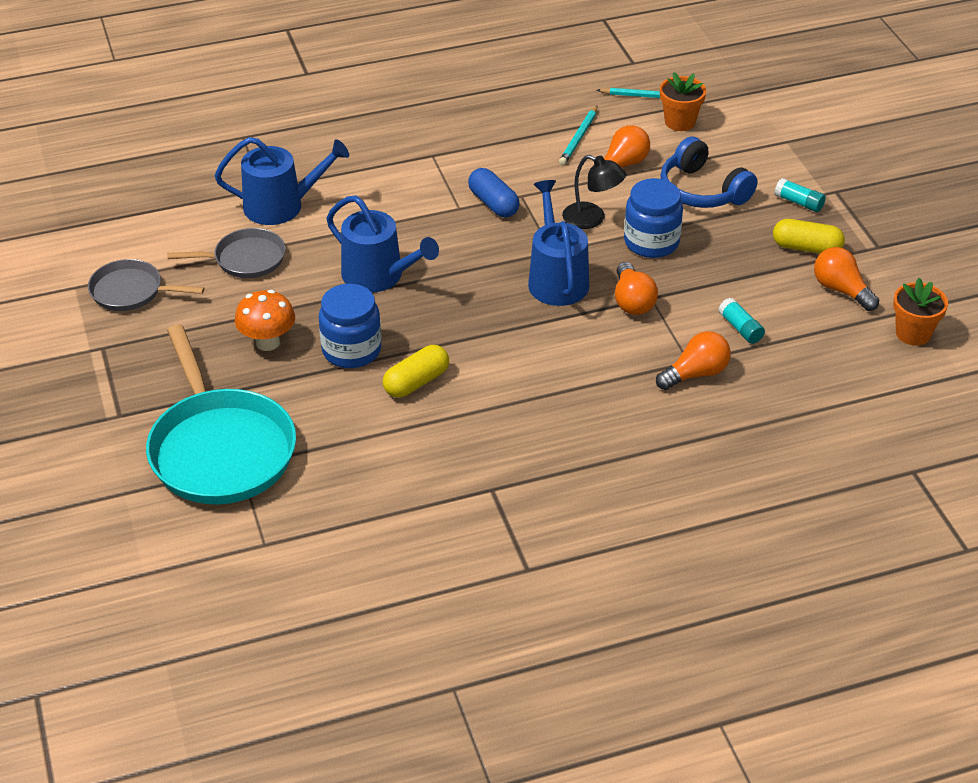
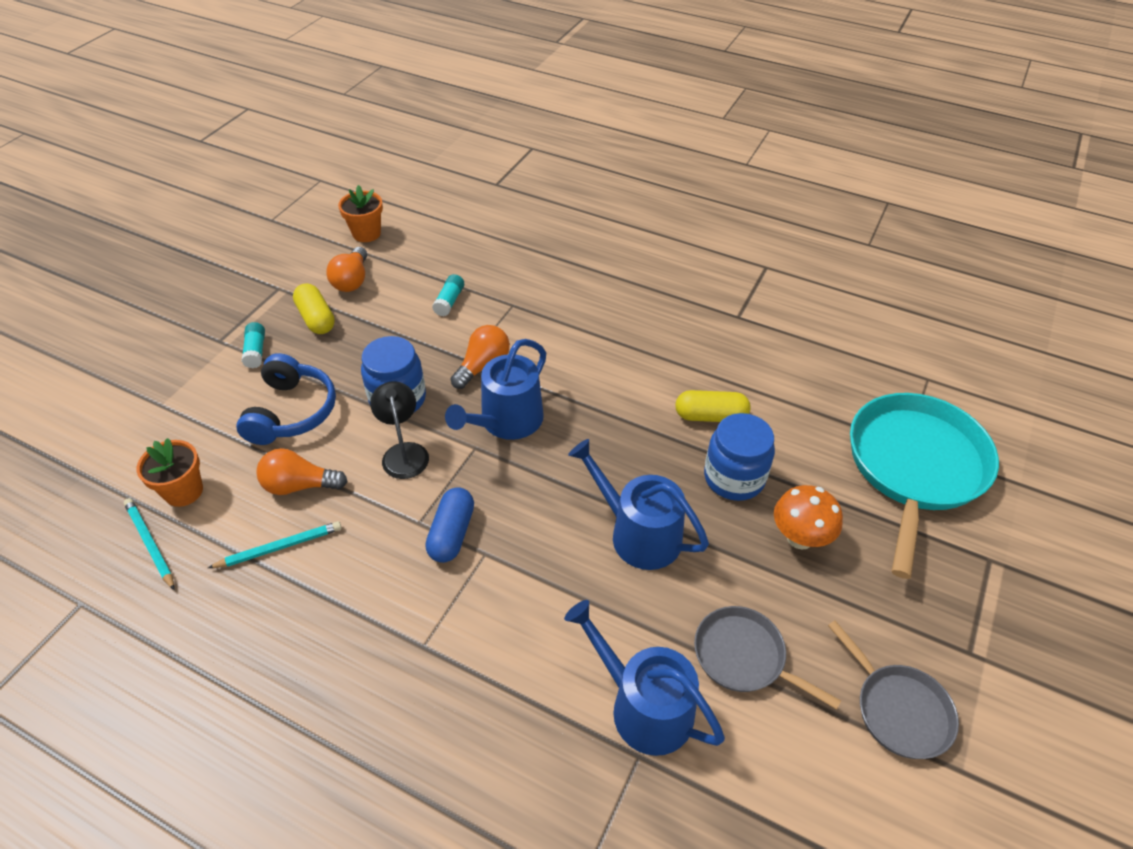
camera: 135 degrees left, 5 degrees up
(378, 276) = (638, 534): blue watering can -> blue watering can turned 45 degrees counterclockwise
(696, 374) = (521, 295): orange light bulb -> none

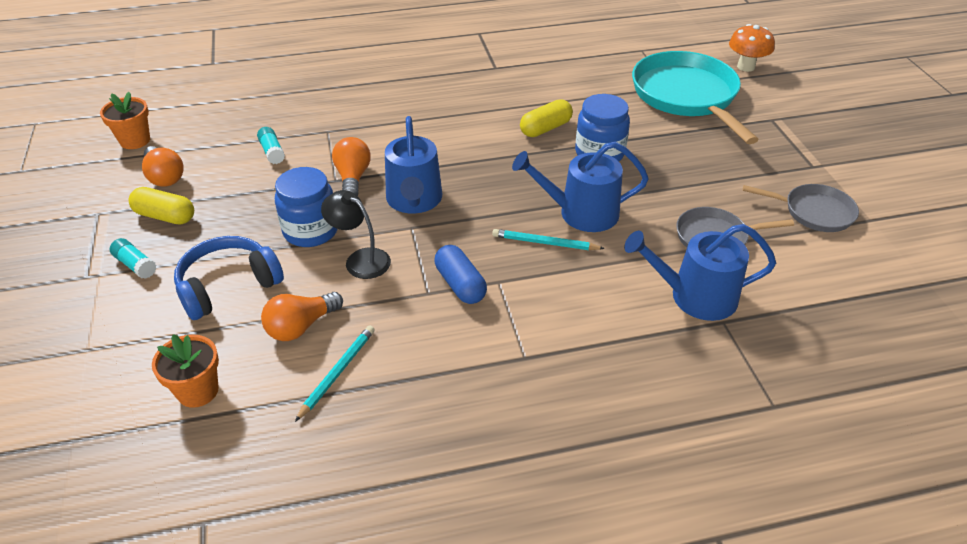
camera: 40 degrees left, 5 degrees down
(150, 544) = (215, 442): turquoise pencil -> turquoise pencil (545, 243)
(292, 412) = (228, 286): blue headphones -> blue headphones turned 90 degrees counterclockwise
(800, 538) = (672, 162): orange mushroom -> orange mushroom (746, 67)

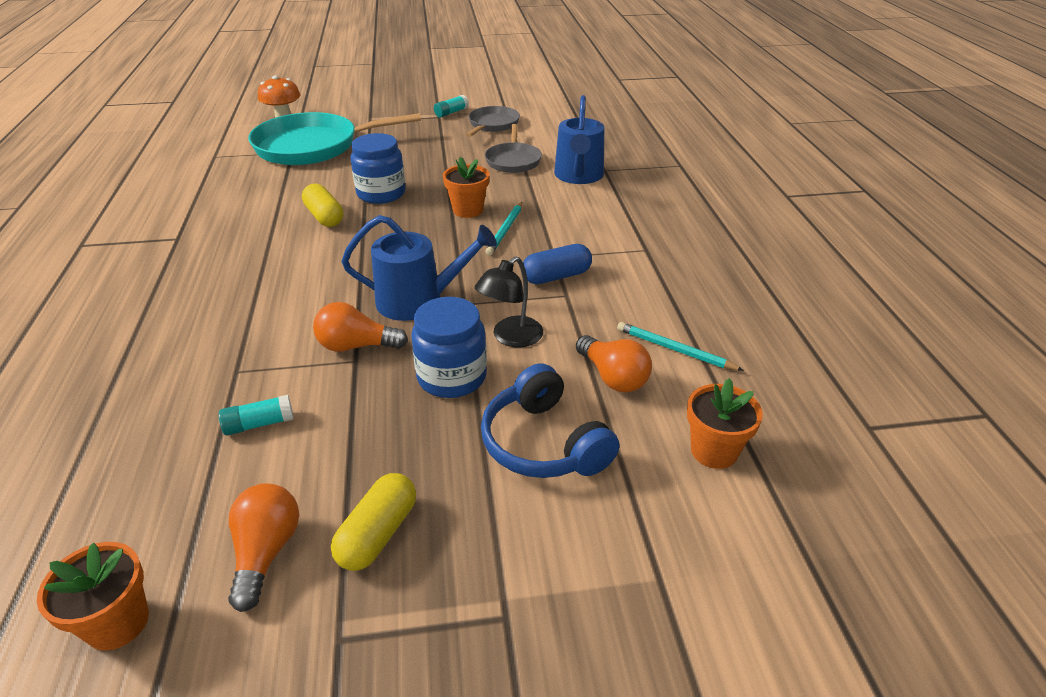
camera: 85 degrees left, 5 degrees down
(135, 265) = (488, 553): turquoise glue stick -> turquoise glue stick (451, 113)
(164, 177) = (266, 552): orange light bulb -> orange light bulb turned 60 degrees counterclockwise
(581, 213) = (468, 210): blue watering can -> orange flower pot

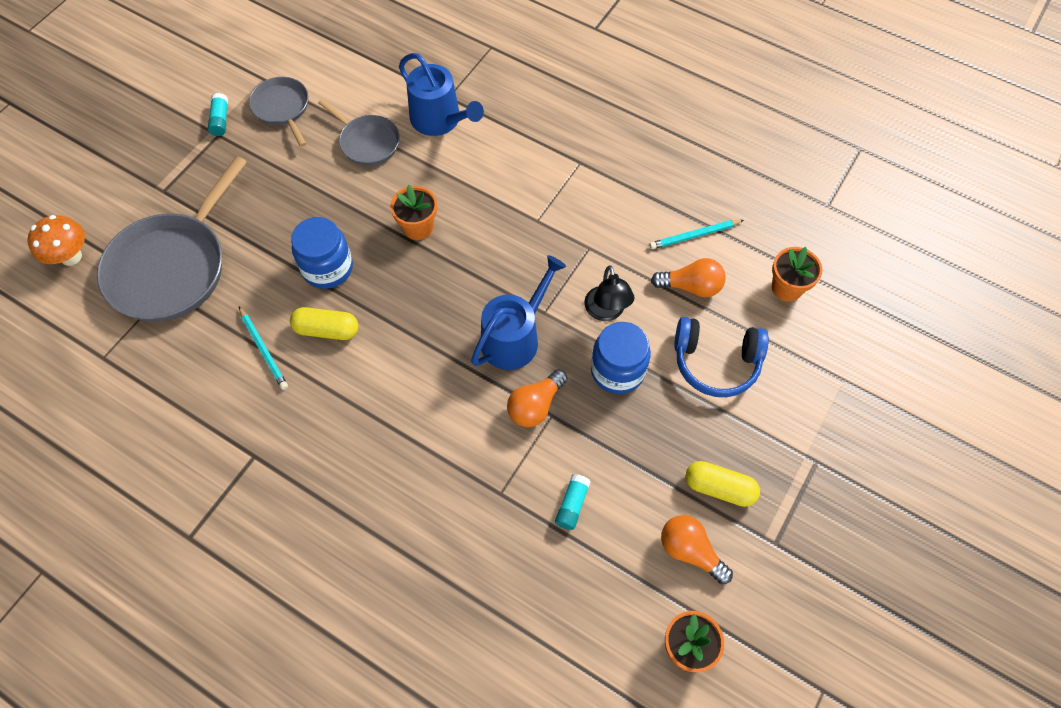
camera: 50 degrees left, 25 degrees up
(313, 146) = (172, 267): turquoise pan -> grey pan
(378, 534) = (719, 488): yellow capsule -> yellow capsule turned 45 degrees counterclockwise
(505, 230) = (472, 224): turquoise pencil -> turquoise pencil (263, 349)
(556, 276) = (562, 237): blue capsule -> none

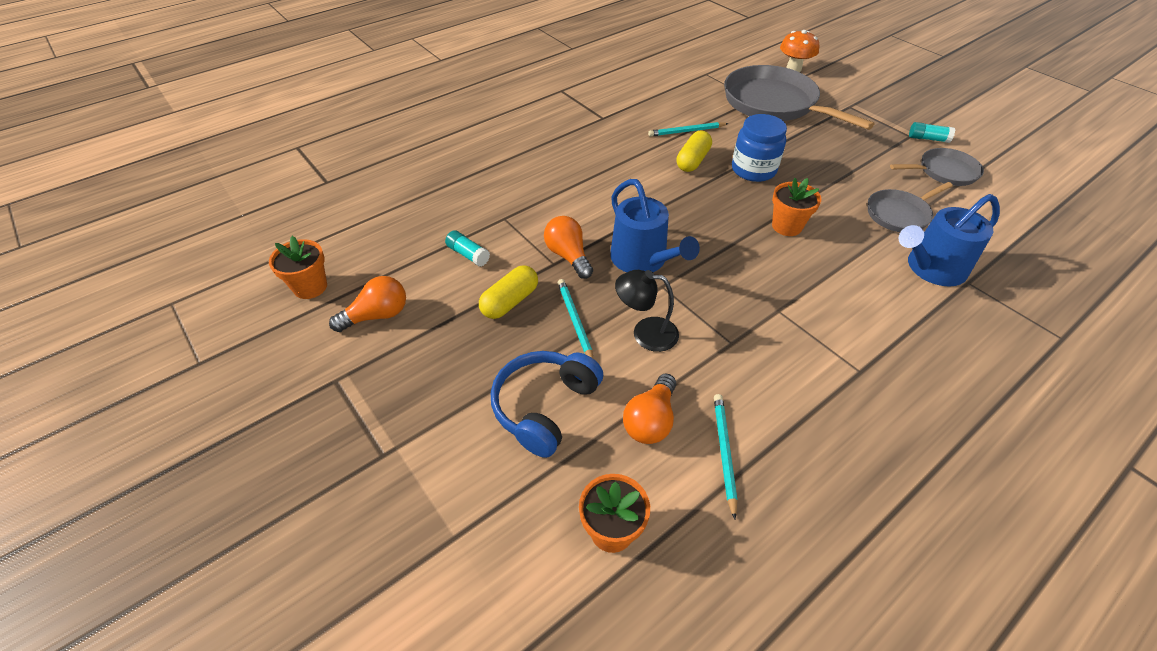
camera: 110 degrees right, 15 degrees down
(617, 370) = (575, 321): blue jar -> turquoise pencil
(719, 488) = (415, 357): yellow capsule -> yellow capsule (510, 301)

